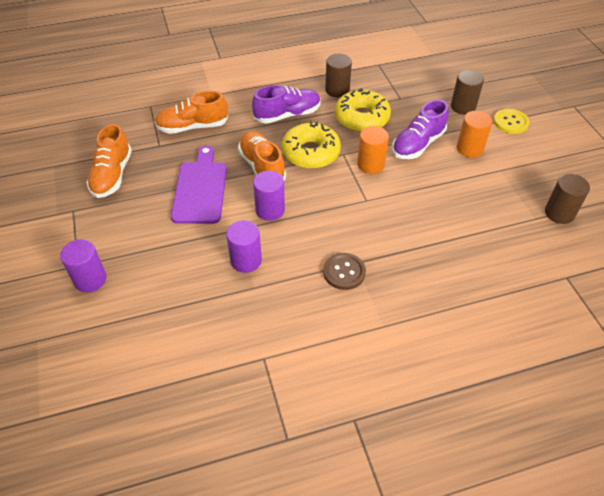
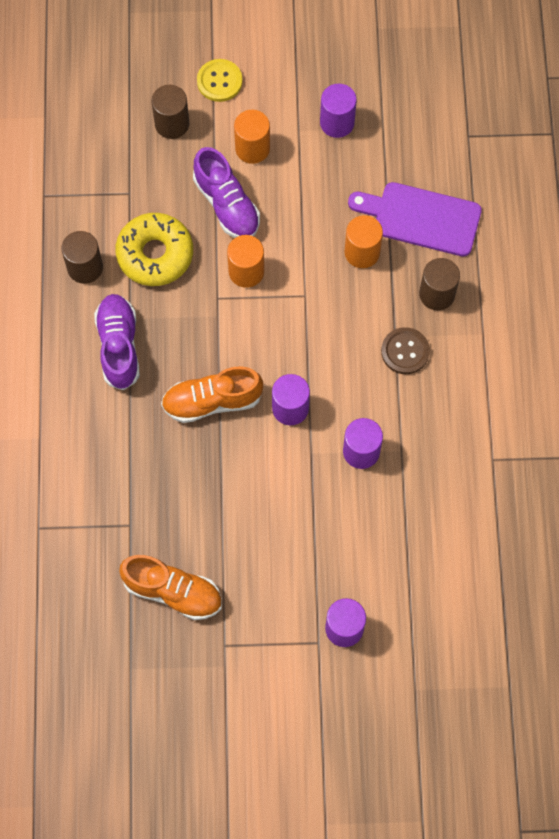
camera: 75 degrees left, 20 degrees up
(192, 127) = (105, 475): orange shoe -> none
(200, 189) = (231, 484): purple cutting board -> purple cutting board (421, 218)
(311, 153) = (204, 336): yellow donut -> none
(419, 227) = (362, 252): none -> orange cylinder
(521, 190) = (337, 123): none -> purple cylinder
(559, 213) = (382, 100): brown cylinder -> brown cylinder (437, 294)

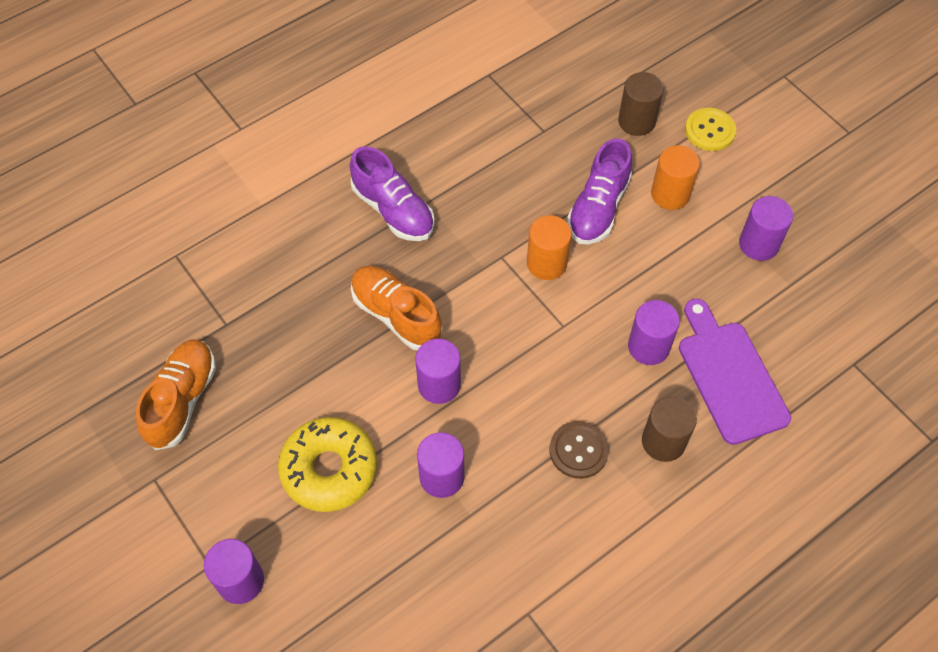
camera: 55 degrees right, 10 degrees down
(85, 267) = (447, 141): brown cylinder -> none
(119, 346) = (393, 210): purple shoe -> purple shoe turned 90 degrees clockwise
(155, 254) = (503, 184): yellow donut -> yellow donut (329, 469)
(173, 591) = (182, 400): orange shoe -> orange shoe turned 150 degrees counterclockwise
(362, 252) = (648, 347): orange cylinder -> purple cylinder

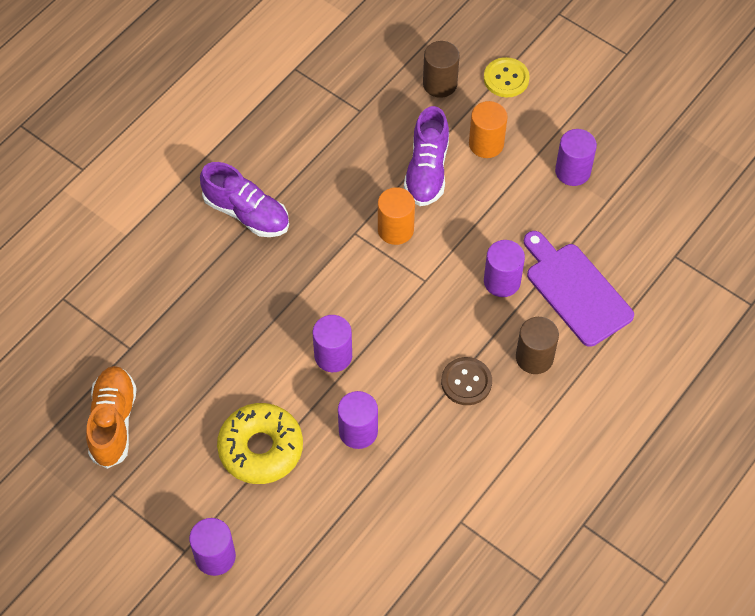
camera: 15 degrees left, 0 degrees up
(396, 315) = (278, 305): orange shoe -> none

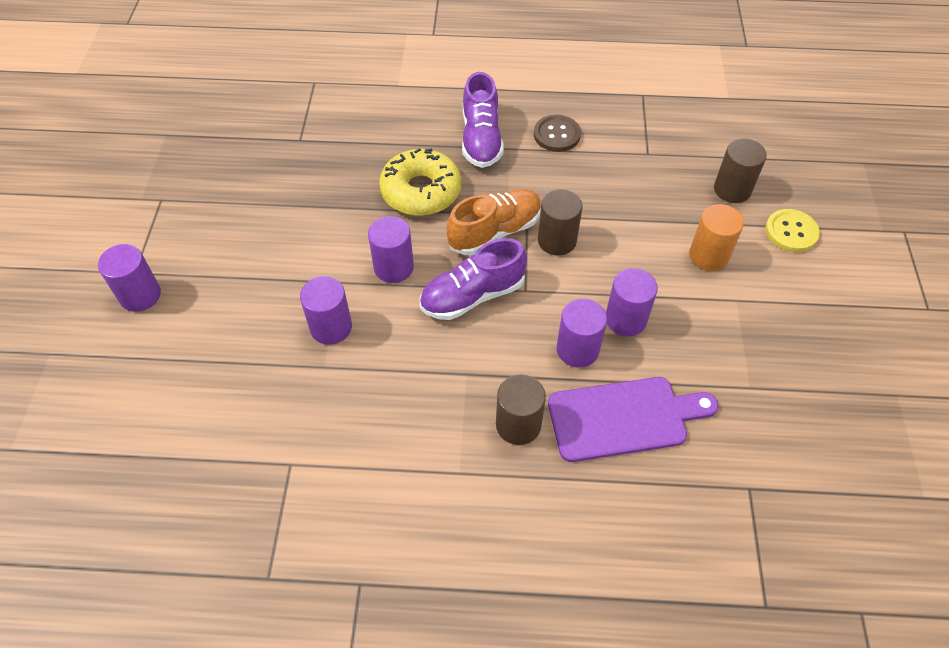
camera: 55 degrees right, 5 degrees down
(113, 422) = (226, 166): orange shoe -> orange shoe (495, 232)
(261, 448) = (265, 268): yellow donut -> yellow donut (421, 191)
(395, 229) = (557, 240): orange cylinder -> brown cylinder
(427, 170) = (637, 229): purple shoe -> purple shoe (472, 296)
(466, 382) = (445, 382): brown button -> brown button (557, 135)
(572, 171) = (751, 339): purple cylinder -> purple cylinder (625, 319)
(575, 290) = (623, 418): purple cutting board -> purple cutting board turned 60 degrees clockwise

